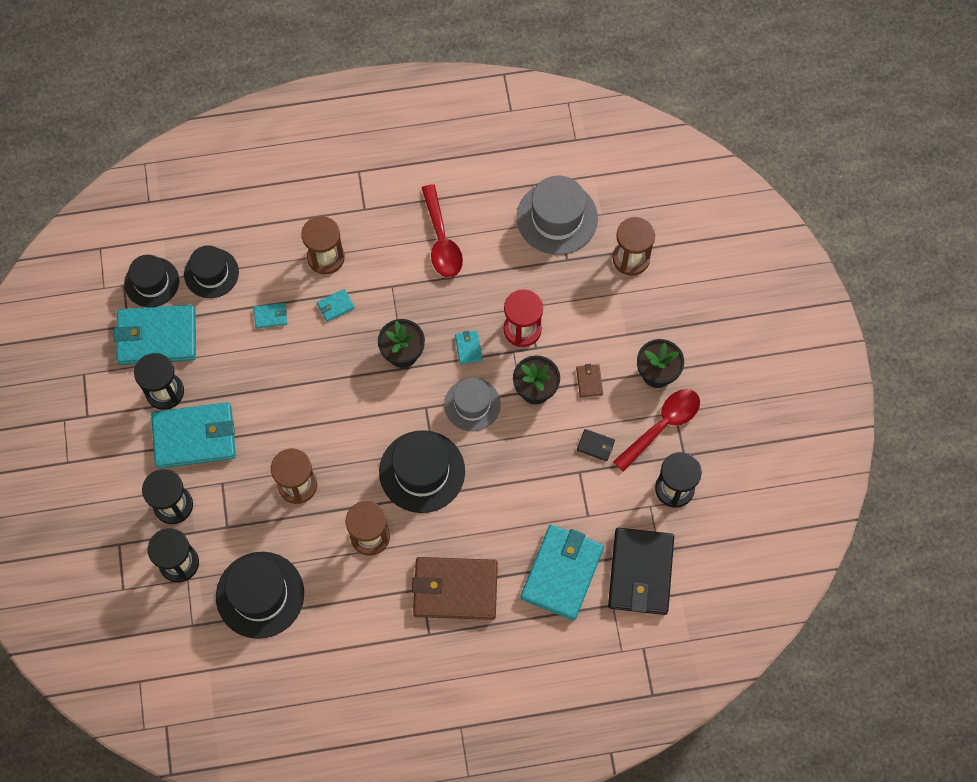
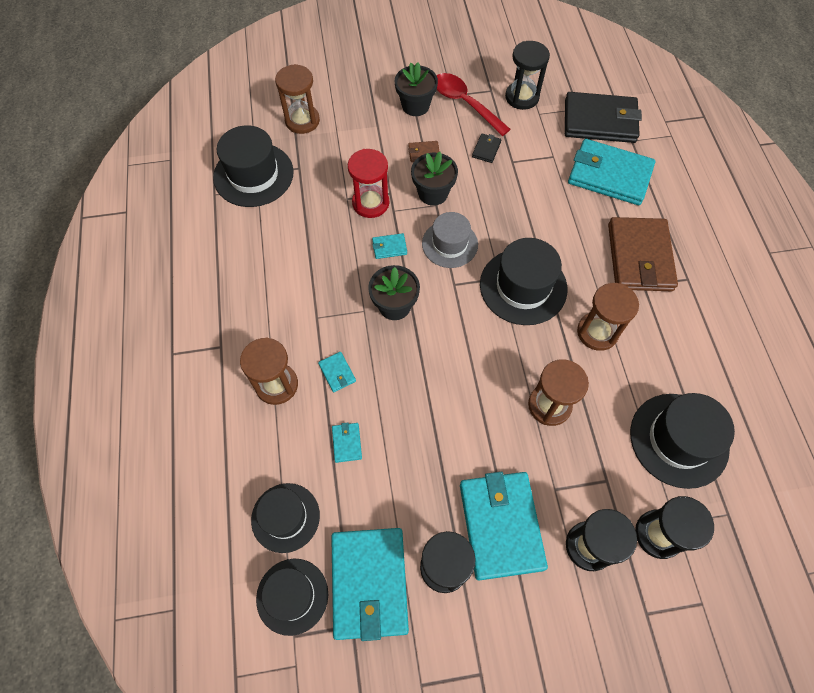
camera: 90 degrees left, 5 degrees down
(441, 240) = (267, 272): red spoon -> none
(557, 218) = (253, 175): grey hat -> black hat

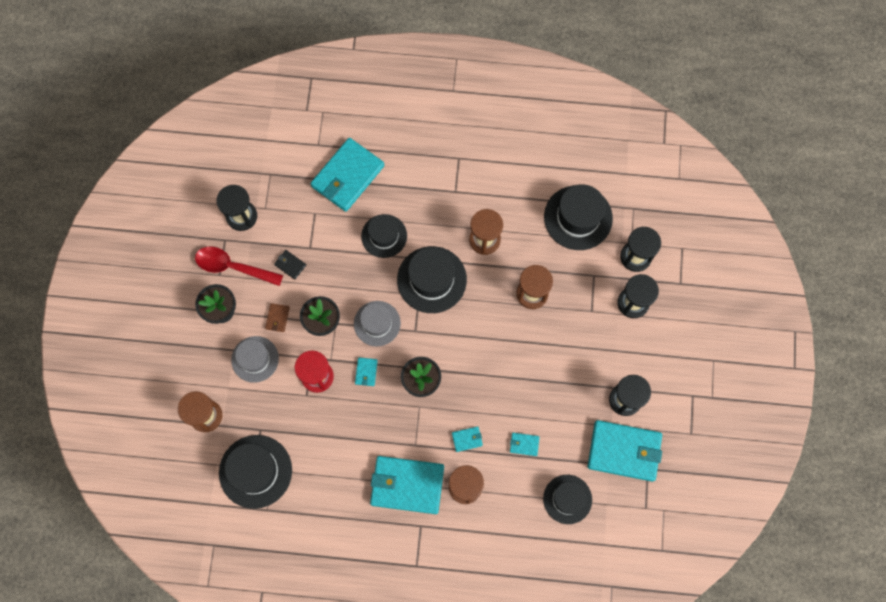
camera: 75 degrees left, 10 degrees up
(292, 596) = (620, 504): black hat -> black hat (384, 236)
(373, 145) = (255, 359): none -> grey hat
(465, 103) = (233, 267): red spoon -> red spoon turned 45 degrees clockwise
(501, 525) = (606, 354): turquoise wallet -> turquoise wallet (407, 485)
(600, 121) = (289, 162): black wallet -> none
(639, 257) = (430, 184): brown wallet -> none

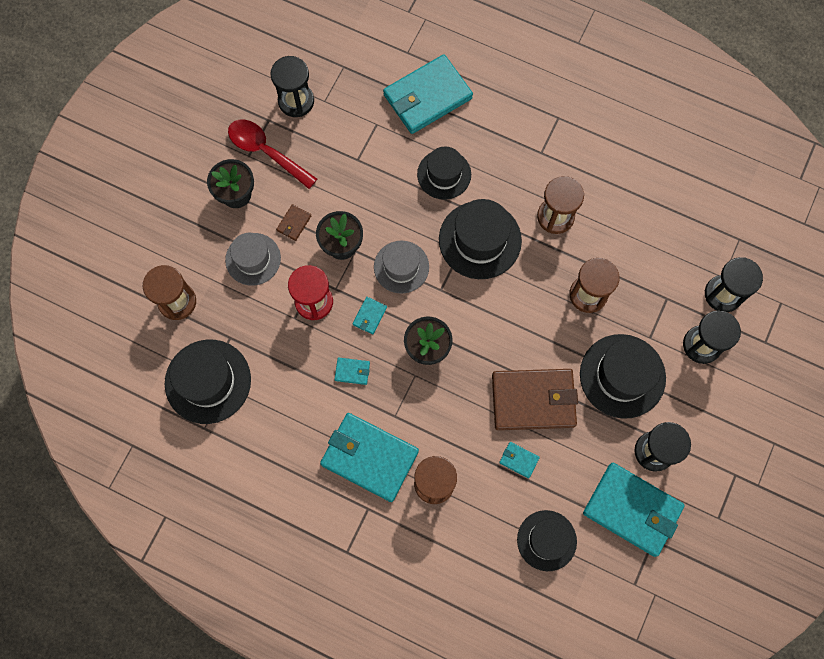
camera: 20 degrees right, 0 degrees up
(290, 265) = (329, 171): black wallet -> none
(467, 439) = (455, 431): turquoise wallet -> turquoise wallet (352, 371)
(519, 393) = (533, 400): none -> brown wallet
(578, 217) = (671, 228): black hat -> black hat (622, 376)

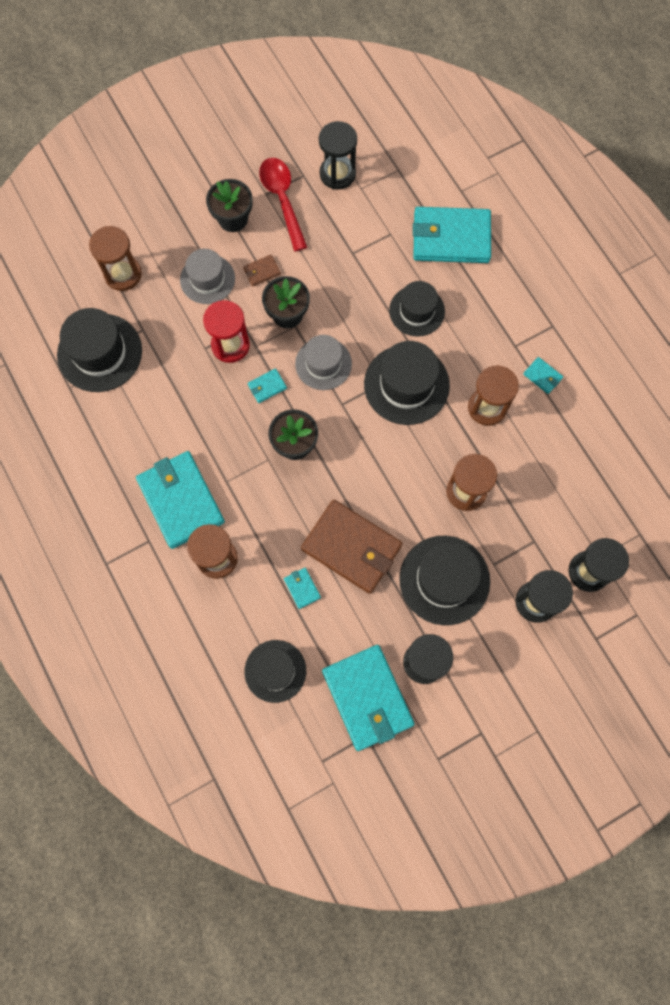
camera: 35 degrees right, 0 degrees up
(352, 371) = (219, 422): turquoise wallet -> turquoise wallet (542, 376)

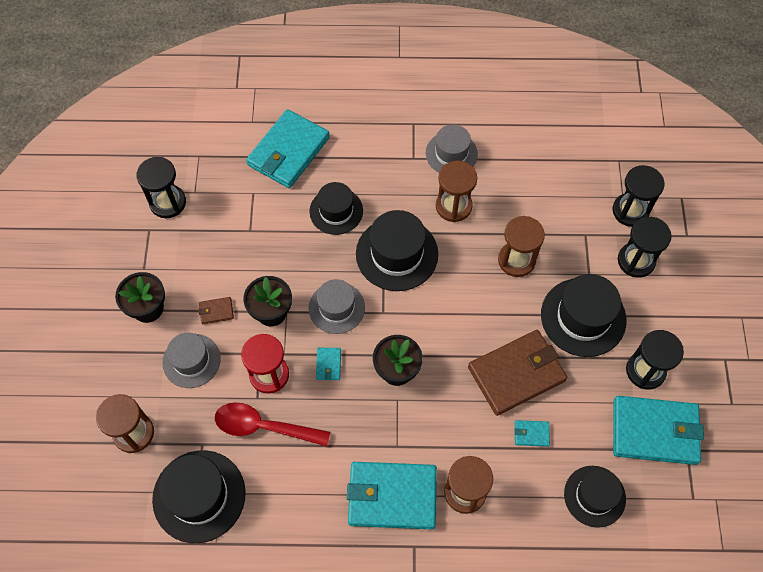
camera: 60 degrees left, 10 degrees down
(262, 271) = (216, 311): brown wallet -> brown wallet turned 75 degrees clockwise
(282, 200) = (160, 258): red spoon -> red spoon (264, 427)
(542, 376) = (451, 153): turquoise wallet -> grey hat

